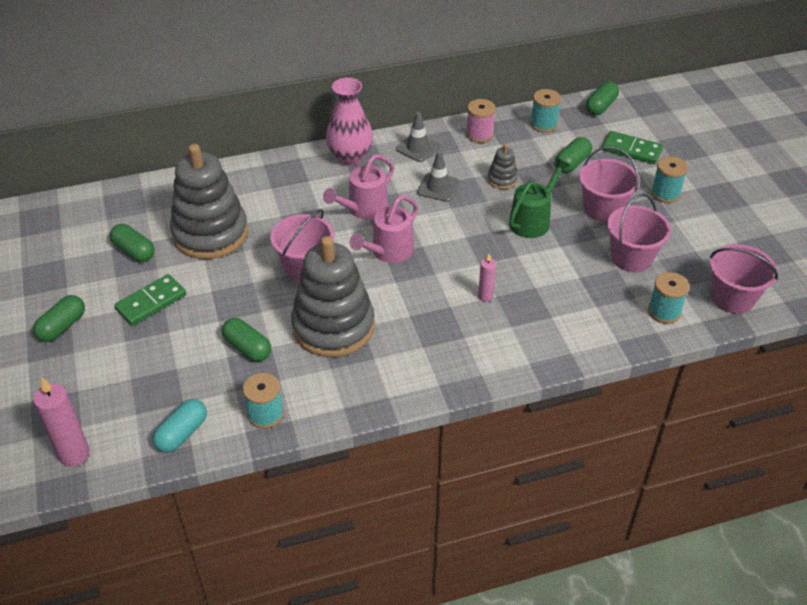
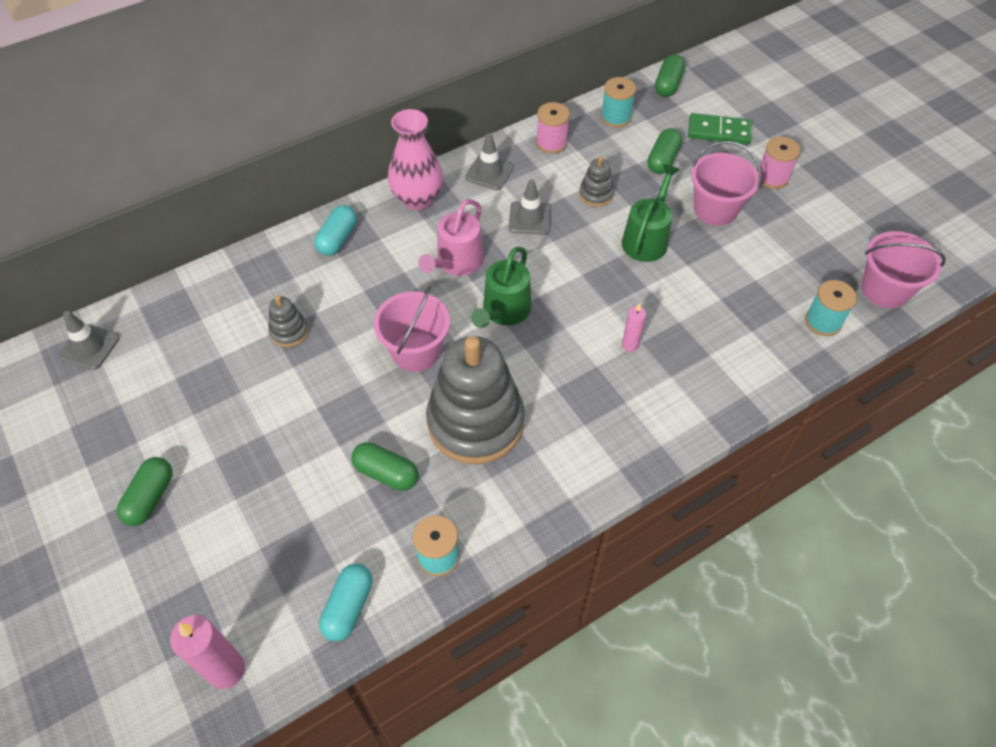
camera: 15 degrees left, 10 degrees up
(56, 215) = (89, 347): none -> grey traffic cone
(134, 251) = (205, 374): green capsule -> none
(151, 302) = (249, 439): green domino -> none
(210, 233) = (289, 331): grey stacking toy -> grey stacking toy, size x0.42
(274, 175) = (337, 239): none -> turquoise capsule
(389, 251) = (504, 311): pink watering can -> green watering can
(631, 257) = (766, 263): pink bucket -> none
(665, 193) = (772, 177): turquoise spool -> pink spool

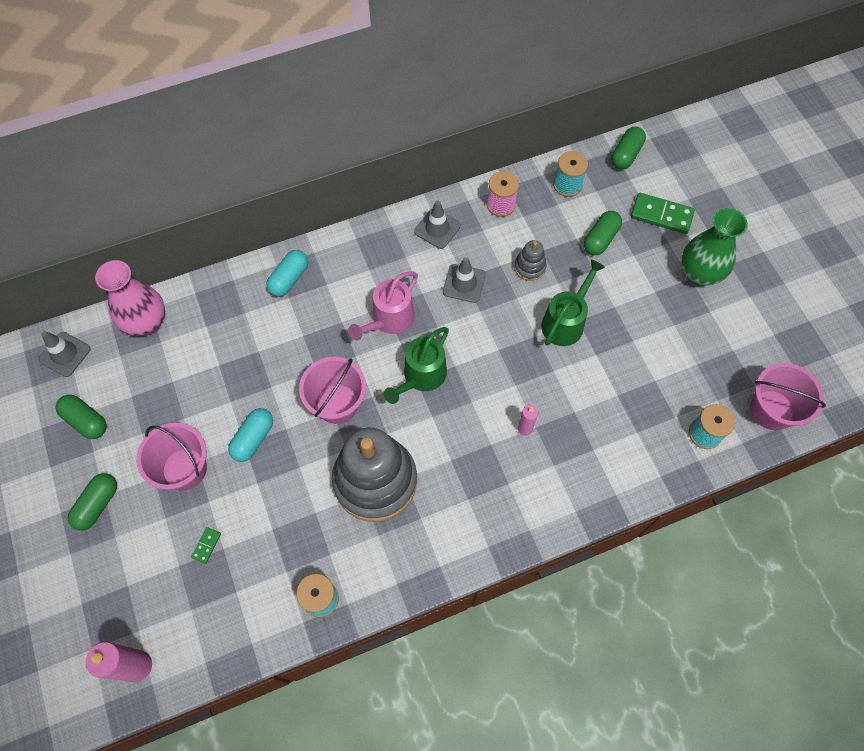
camera: 10 degrees right, 10 degrees up
(289, 331) = (233, 366): grey stacking toy -> none
(290, 520) = (206, 545): none -> green domino
(348, 607) = (241, 630): turquoise capsule -> turquoise capsule (253, 439)
(386, 473) = (292, 516): green capsule -> green capsule (86, 421)
(417, 199) = (367, 247): pink vase -> pink vase (146, 322)
(715, 209) = (636, 300): pink bucket -> pink bucket (184, 469)
(772, 177) = (699, 273): pink spool -> green vase

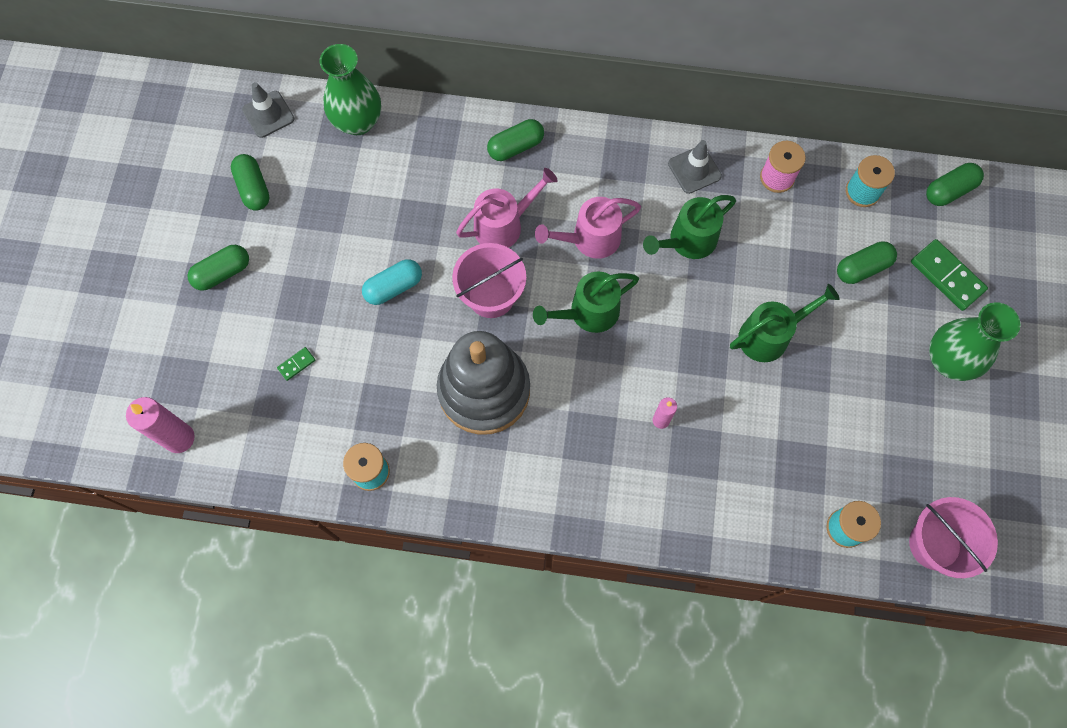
camera: 30 degrees right, 5 degrees up
(146, 322) = (358, 122): pink vase -> green vase
(184, 469) = (316, 282): pink bucket -> none
(289, 279) = (515, 147): turquoise capsule -> green capsule
(315, 343) = (503, 225): none -> pink watering can
(464, 283) = (688, 241): grey traffic cone -> green watering can
(529, 267) = (767, 259): grey stacking toy -> none

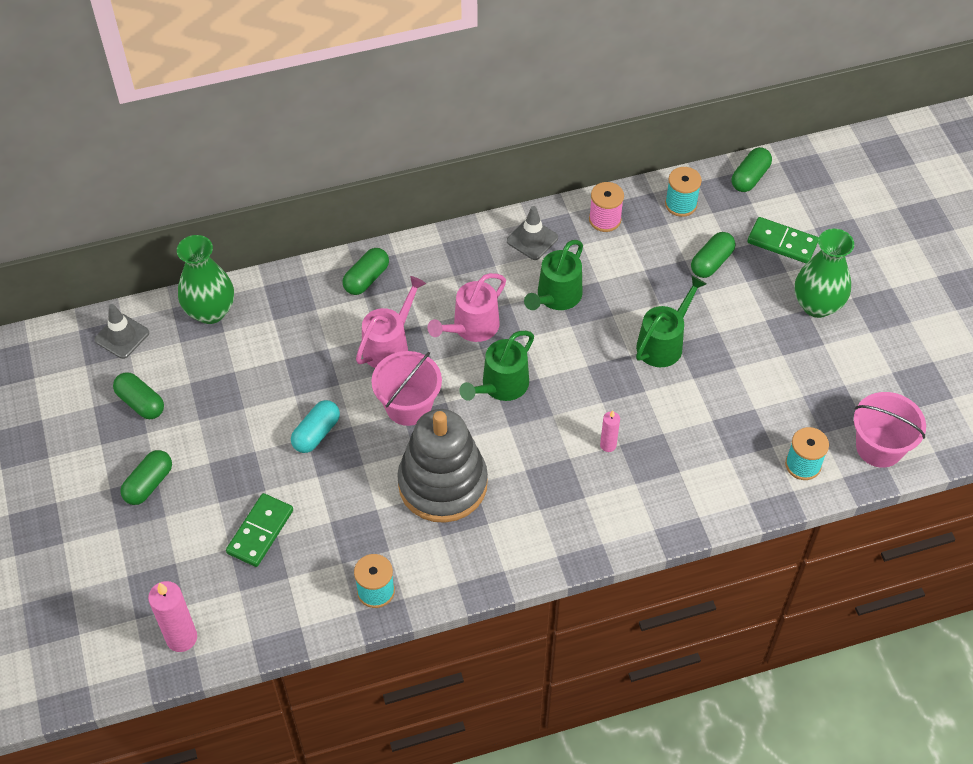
camera: 25 degrees left, 15 degrees down
(296, 364) = (260, 531): green domino -> green domino, size x2.08

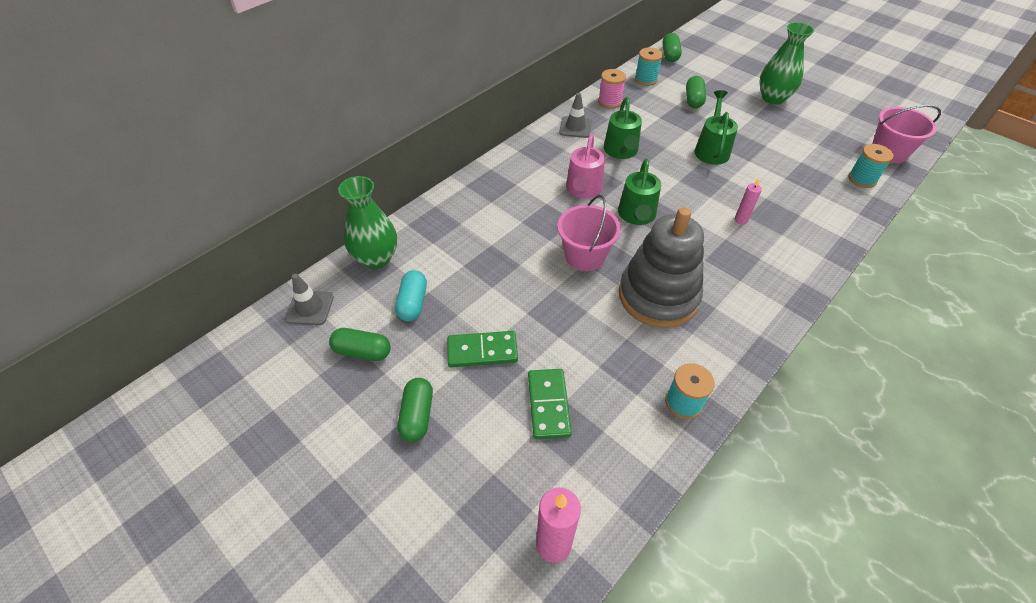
camera: 30 degrees left, 5 degrees down
(316, 433) = (532, 306): turquoise capsule -> turquoise capsule (413, 303)
(366, 279) = (483, 190): green capsule -> none
(389, 345) = (535, 223): pink watering can -> none
(782, 242) = (720, 77): green domino -> green domino (482, 351)

